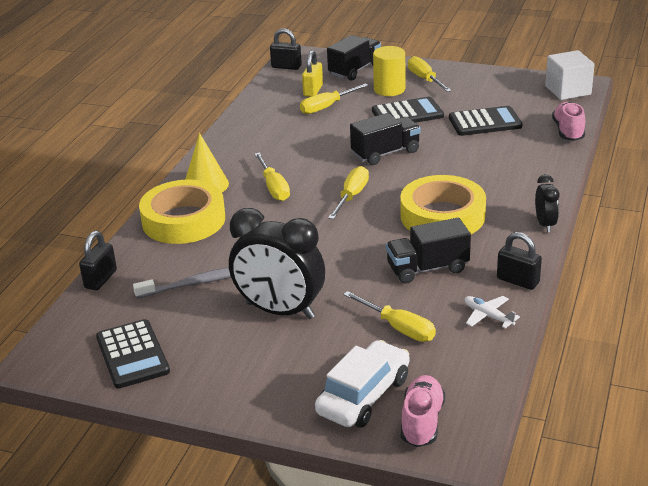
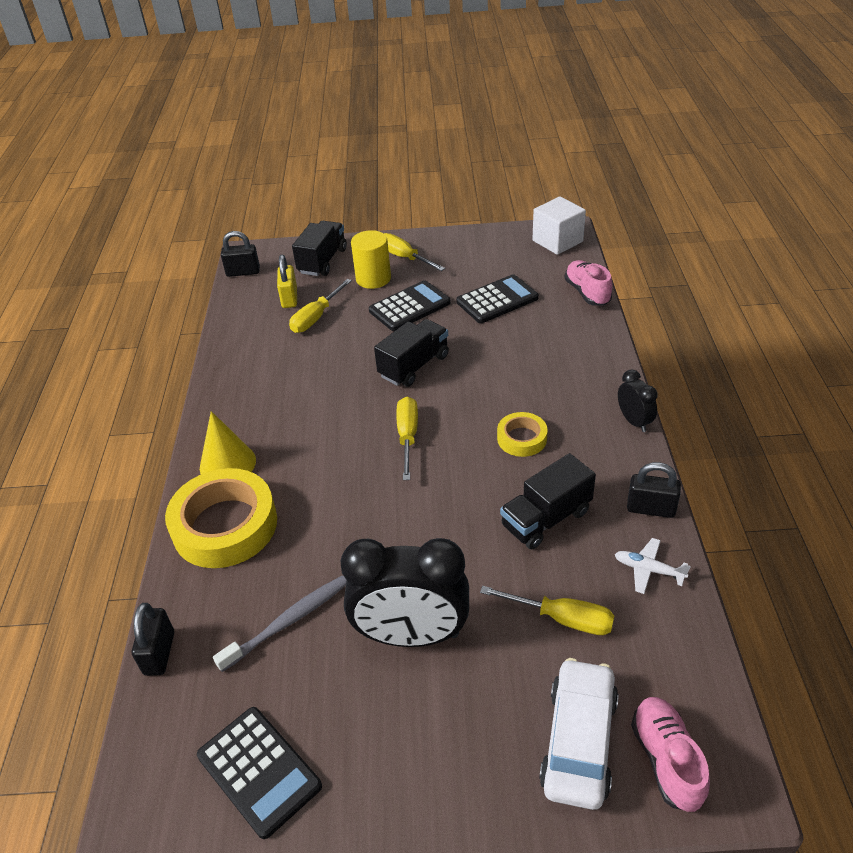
camera: 20 degrees left, 10 degrees up
(274, 187) = (312, 447): yellow screwdriver -> none
(442, 216) = (522, 438): yellow tape -> yellow tape, size x0.51

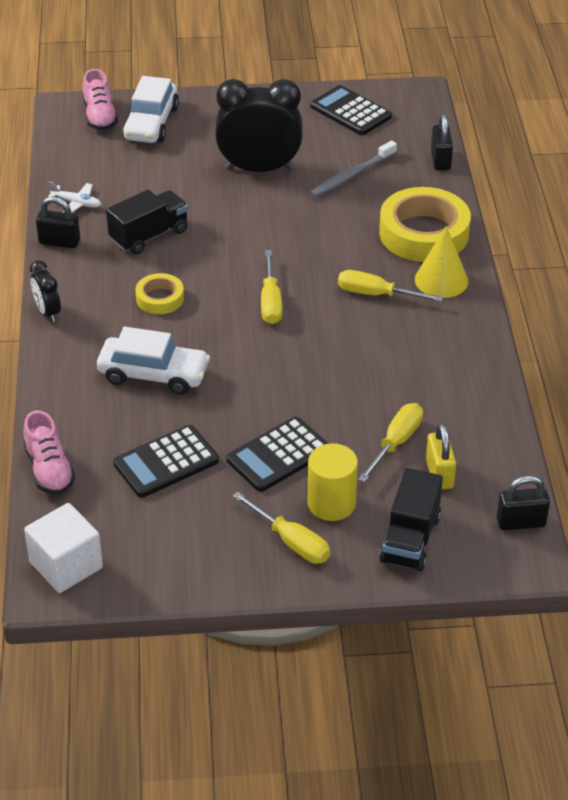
camera: 175 degrees right, 0 degrees up
(414, 366) = (268, 375): black truck -> none
(516, 364) = (153, 374): none -> white car
(562, 618) = (149, 177): yellow screwdriver -> yellow screwdriver (376, 294)

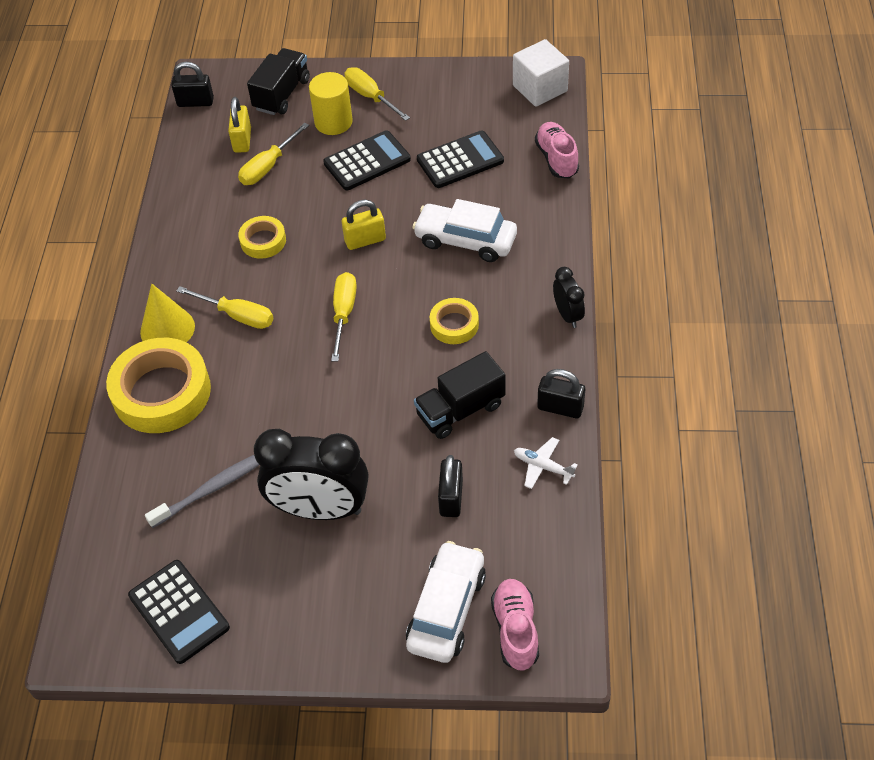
camera: 170 degrees left, 10 degrees up
(263, 369) = (365, 240): none -> yellow padlock
(374, 362) = (263, 241): none -> yellow tape
(440, 160) = (99, 507): black padlock -> black padlock (451, 498)

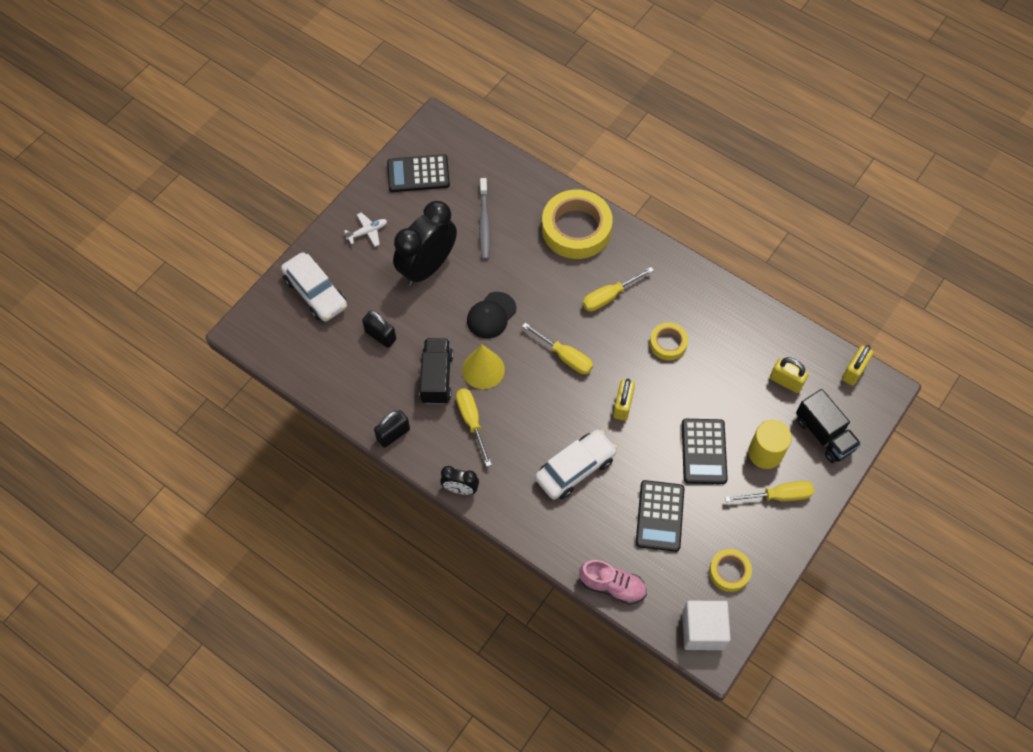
camera: 120 degrees right, 10 degrees up
(167, 329) = (627, 254): yellow cone -> yellow cone (483, 369)
(195, 102) = (854, 371): black padlock -> yellow padlock
(268, 167) = (744, 384): yellow screwdriver -> yellow screwdriver (471, 421)
(340, 406) = (491, 315): none -> black cap
(454, 325) = (505, 415): yellow tape -> yellow tape (729, 571)
(515, 630) = (276, 317): pink shoe -> none
(542, 466) = (361, 396): white plane -> white plane (367, 232)

